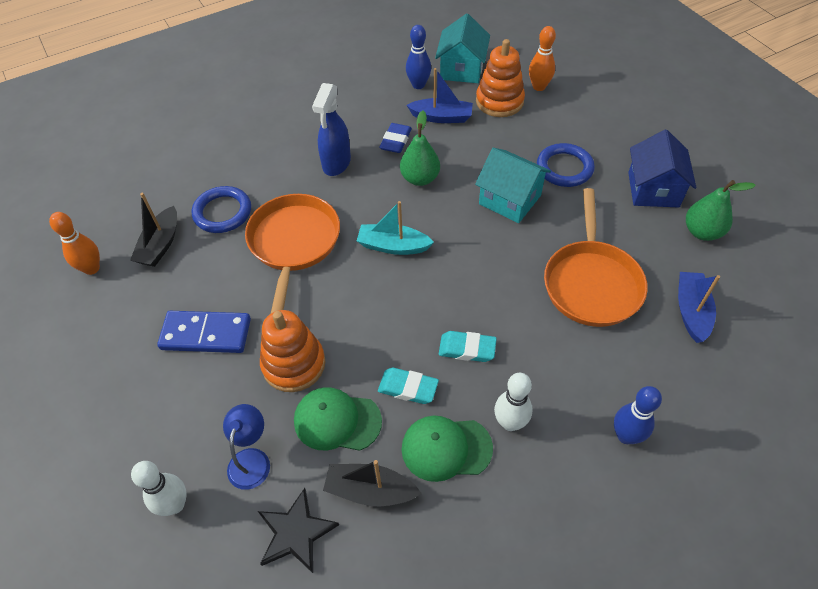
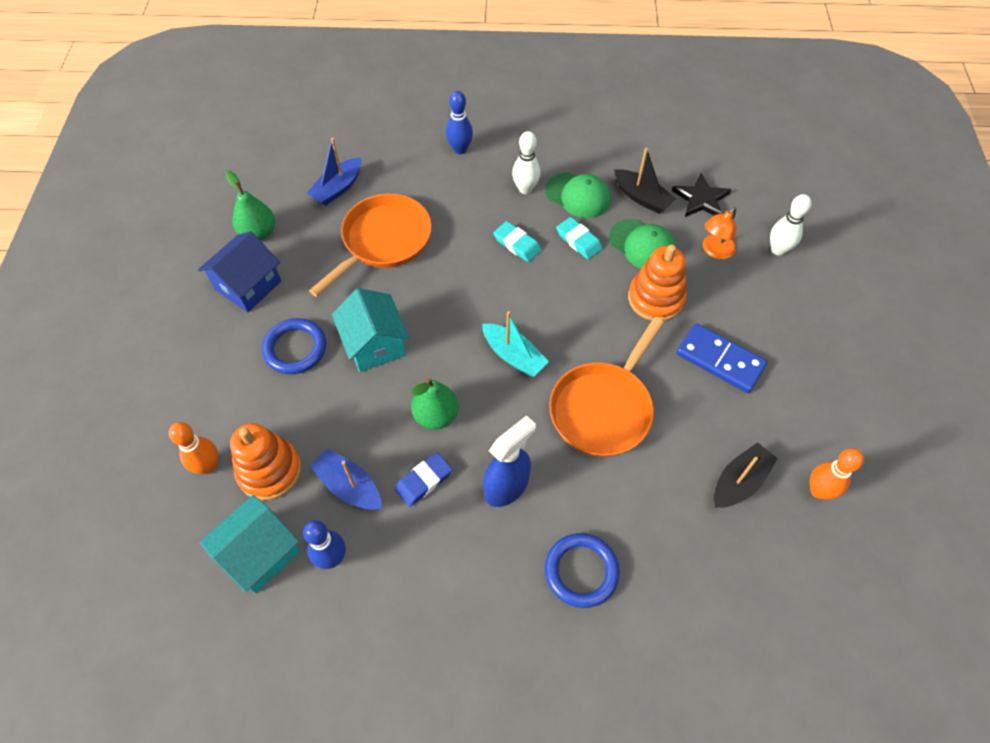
camera: 150 degrees left, 5 degrees up
(222, 212) = (660, 488): blue ring -> blue ring (581, 571)
(251, 459) = (715, 251): blue lamp -> orange lamp

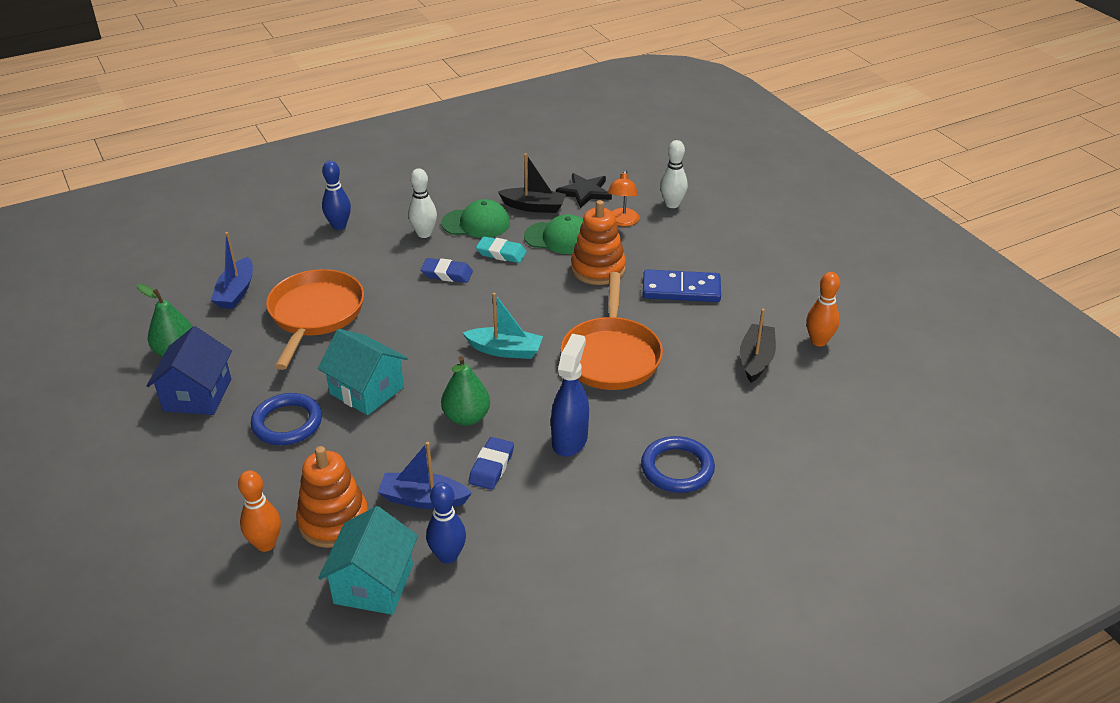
camera: 30 degrees left, 20 degrees down
(517, 244) = (447, 274): turquoise eraser -> blue eraser

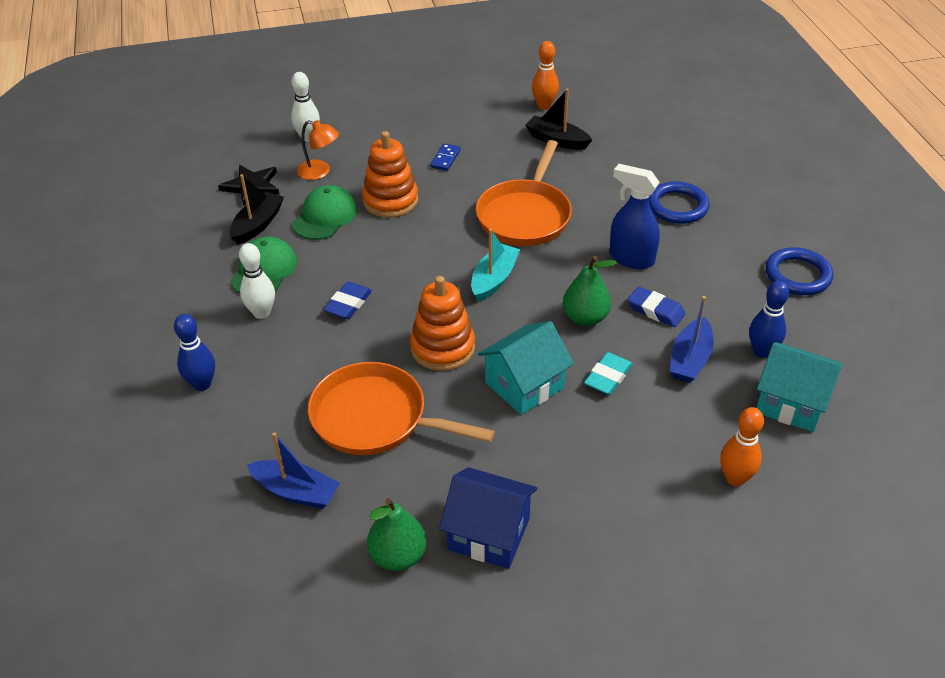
camera: 75 degrees left, 5 degrees up
(287, 423) = (559, 453): blue ring -> blue ring (797, 275)
(334, 521) = (710, 425): orange stacking toy -> orange stacking toy (442, 348)
(501, 253) = (330, 260): turquoise eraser -> turquoise eraser (608, 377)
(611, 356) = (525, 215): orange pan -> orange pan turned 90 degrees clockwise
(681, 289) = (445, 159): blue domino -> blue domino, size x0.52

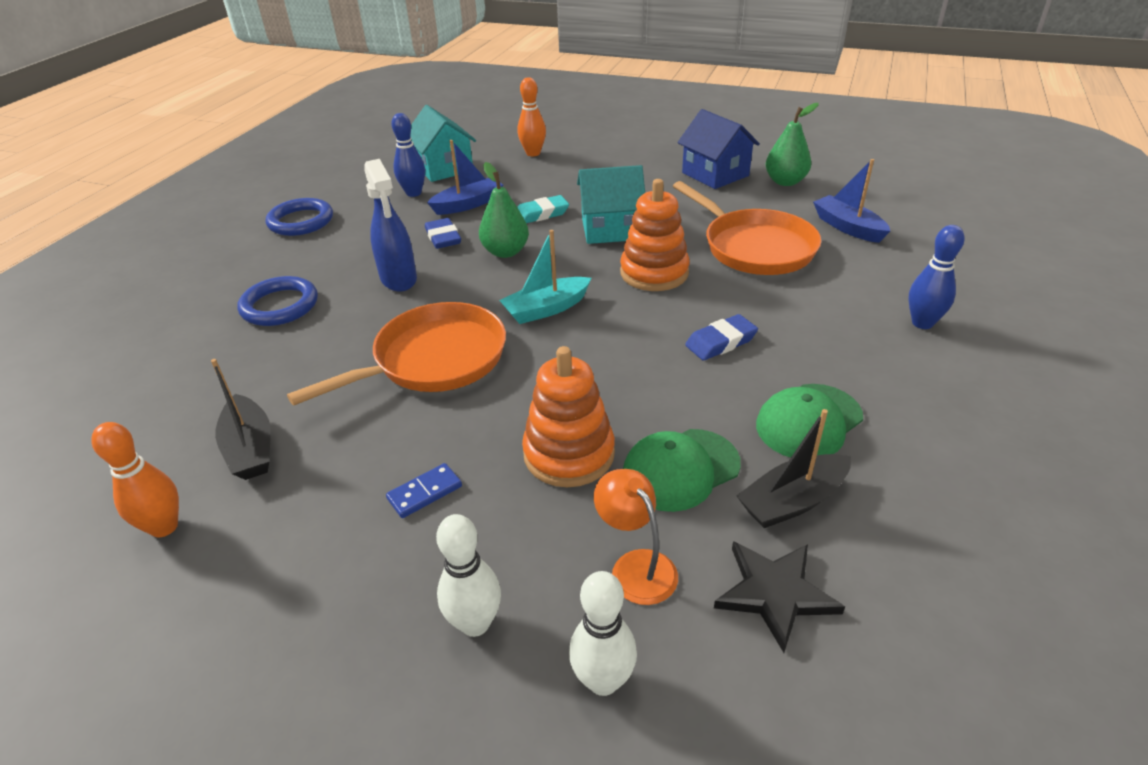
camera: 145 degrees left, 5 degrees down
(261, 313) = (831, 369): white bowling pin -> white bowling pin (475, 623)

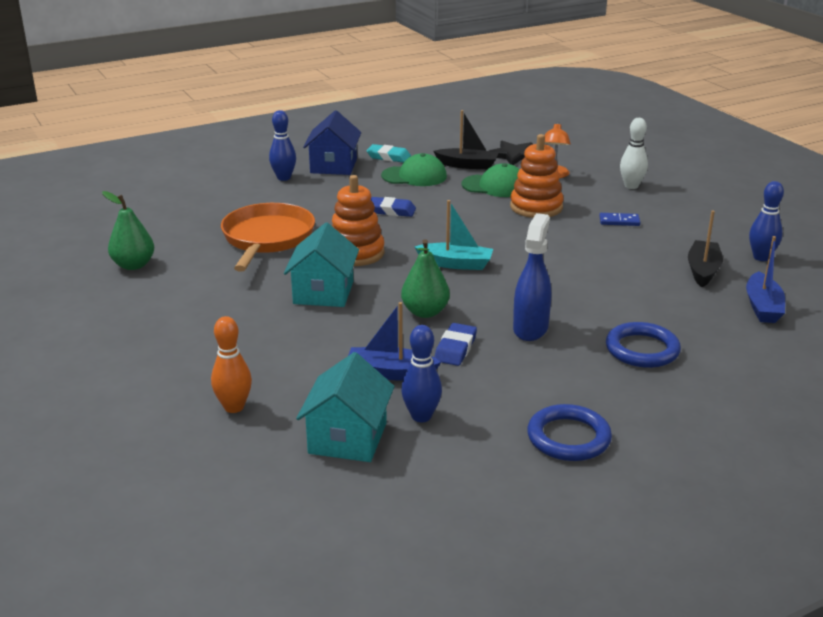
camera: 140 degrees left, 10 degrees down
(164, 527) = (761, 257): orange bowling pin -> blue bowling pin
(433, 360) = (560, 268): orange pan -> none
(541, 214) = (348, 330): turquoise eraser -> turquoise eraser (388, 157)
(603, 680) = (598, 163): white bowling pin -> none
(611, 229) = (323, 292): turquoise house -> turquoise house turned 60 degrees clockwise
(715, 174) = (157, 296): blue house -> blue house (333, 166)
(848, 227) = (189, 223): blue boat -> blue boat (762, 307)

